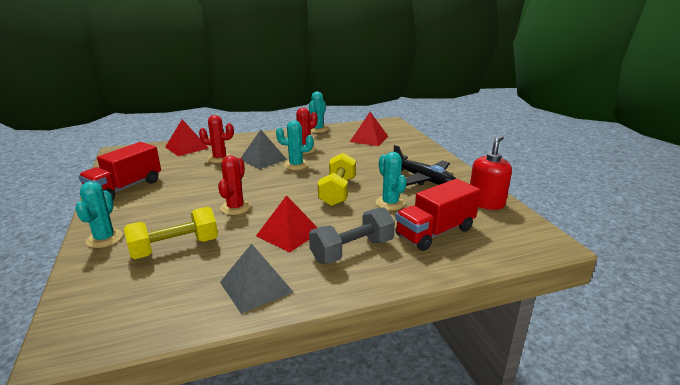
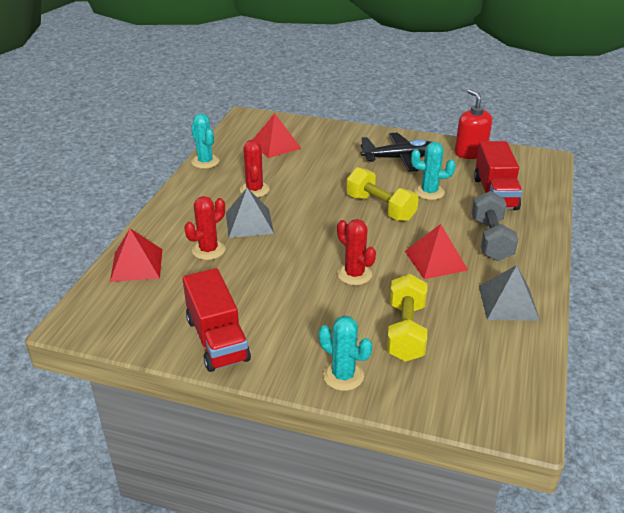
camera: 55 degrees left, 10 degrees up
(296, 165) = (291, 208): turquoise cactus -> none

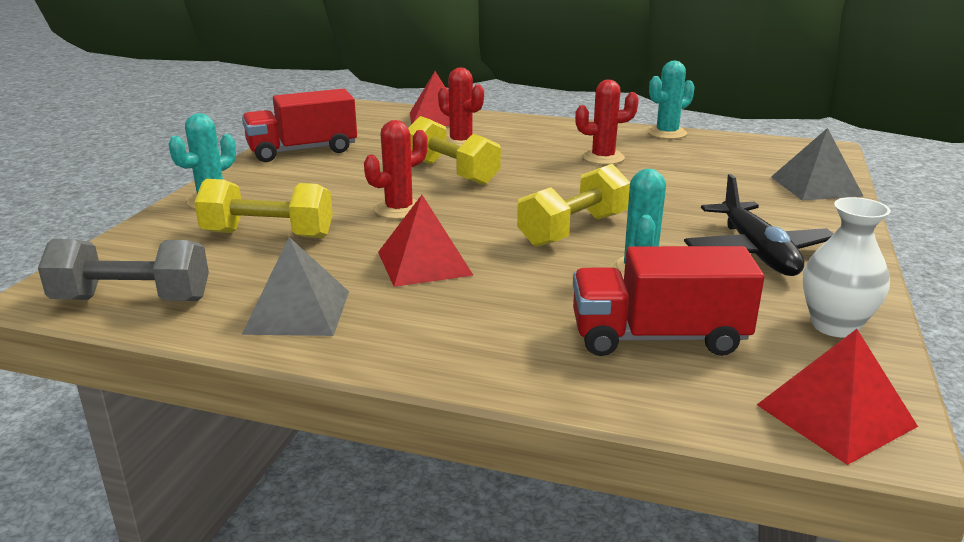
camera: 90 degrees right, 10 degrees down
(249, 223) = (520, 157): grey pyramid -> grey pyramid (815, 186)
(275, 145) = (741, 166): red pyramid -> red pyramid (835, 415)
(280, 253) = (451, 172): none -> yellow dumbbell
(470, 153) = (834, 326): red soap dispenser -> white vase
(491, 239) = (483, 315): grey dumbbell -> grey dumbbell (132, 300)

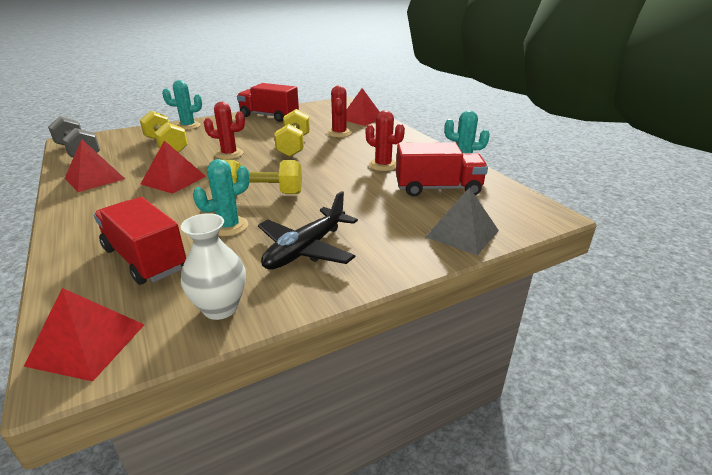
camera: 45 degrees right, 5 degrees up
(298, 312) = (95, 178): grey pyramid -> red pyramid
(705, 160) = (438, 188): none -> red truck

